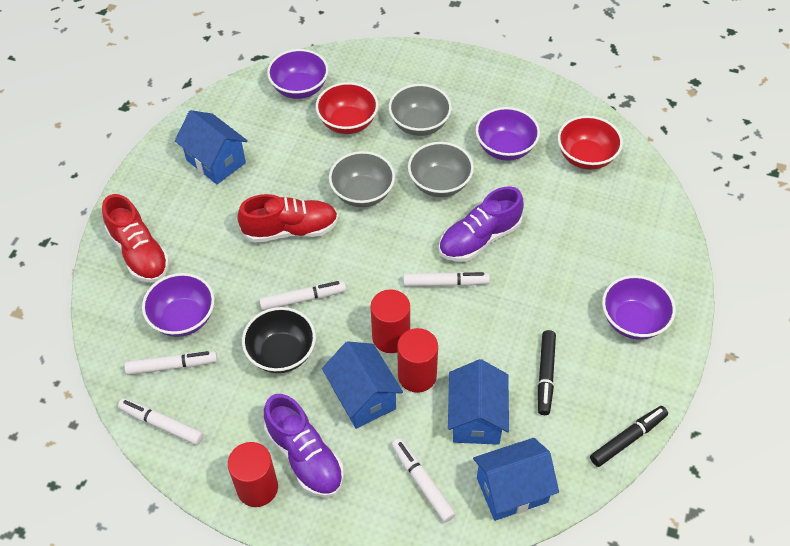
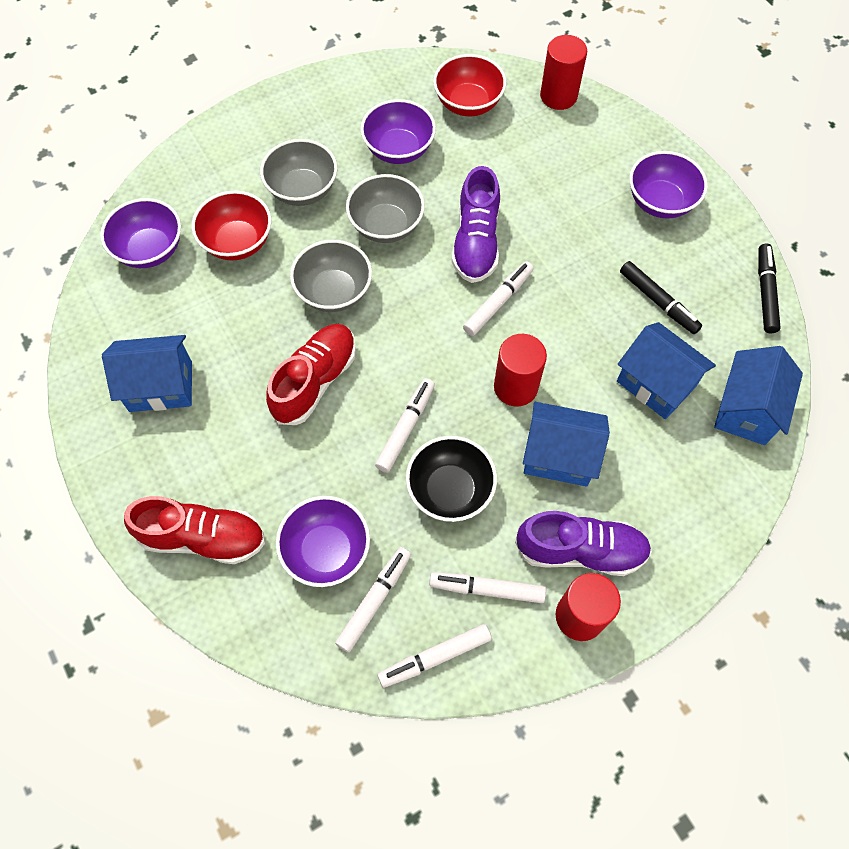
camera: 50 degrees left, 10 degrees up
(417, 375) = (574, 396): red cylinder -> red cylinder (558, 96)
(422, 482) = (685, 473): white marker -> white marker (487, 589)

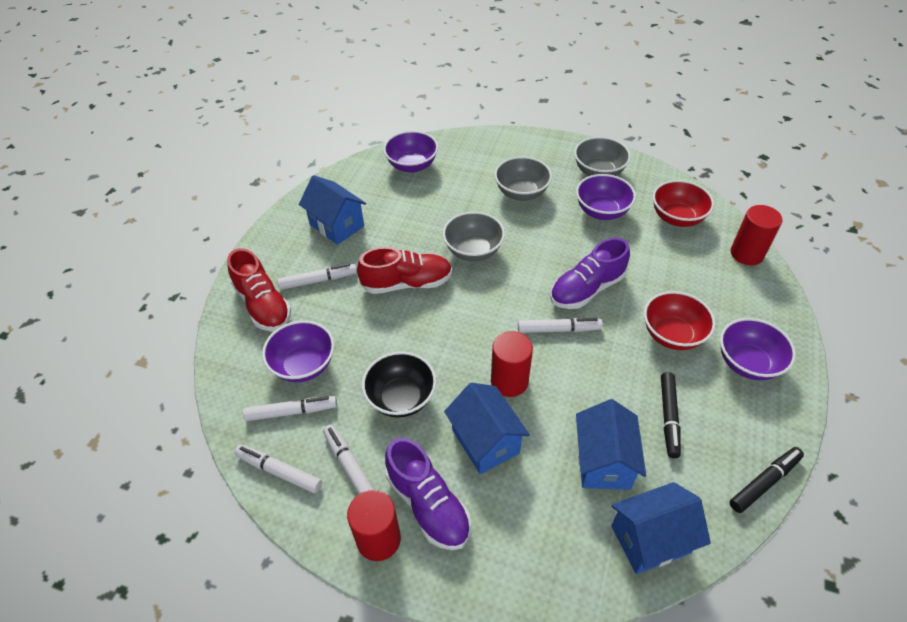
camera: 50 degrees right, 15 degrees down
(238, 242) = (456, 192): red bowl -> red bowl (672, 335)
(386, 225) = (544, 242): grey bowl -> grey bowl (598, 172)
(406, 428) = (421, 346): white marker -> white marker (318, 281)

